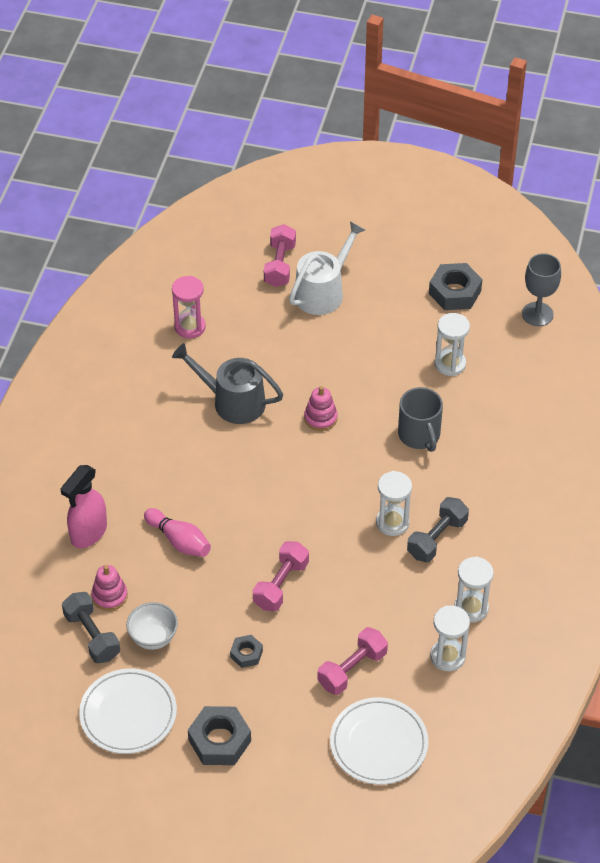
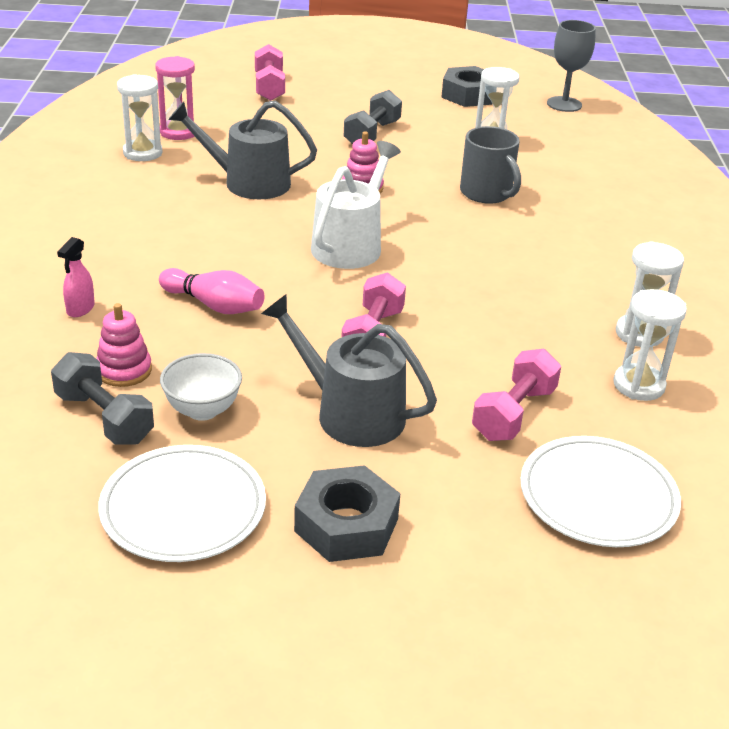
camera: 15 degrees left, 15 degrees down
(88, 533) = (80, 309): pink spray bottle -> pink spray bottle, size x0.54
(246, 654) = (351, 413): grey nut -> grey watering can
(323, 292) = (325, 102): white watering can -> white watering can (350, 245)
(392, 522) = (493, 265): white hourglass -> white hourglass (142, 153)
(437, 538) = (557, 274): grey dumbbell -> grey dumbbell (372, 134)

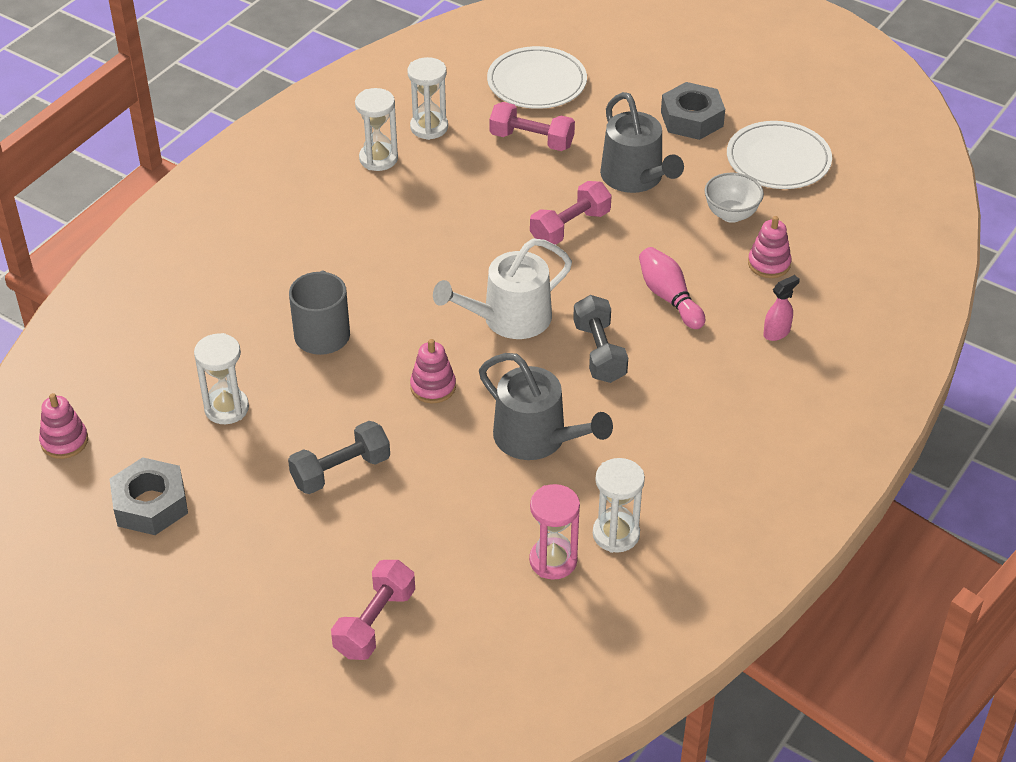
camera: 145 degrees left, 10 degrees up
(104, 418) = (799, 232): grey dumbbell -> grey dumbbell (599, 352)
(514, 413) = (531, 140): pink dumbbell -> pink dumbbell turned 45 degrees clockwise
(564, 104) = (64, 441): grey goblet -> pink stacking toy

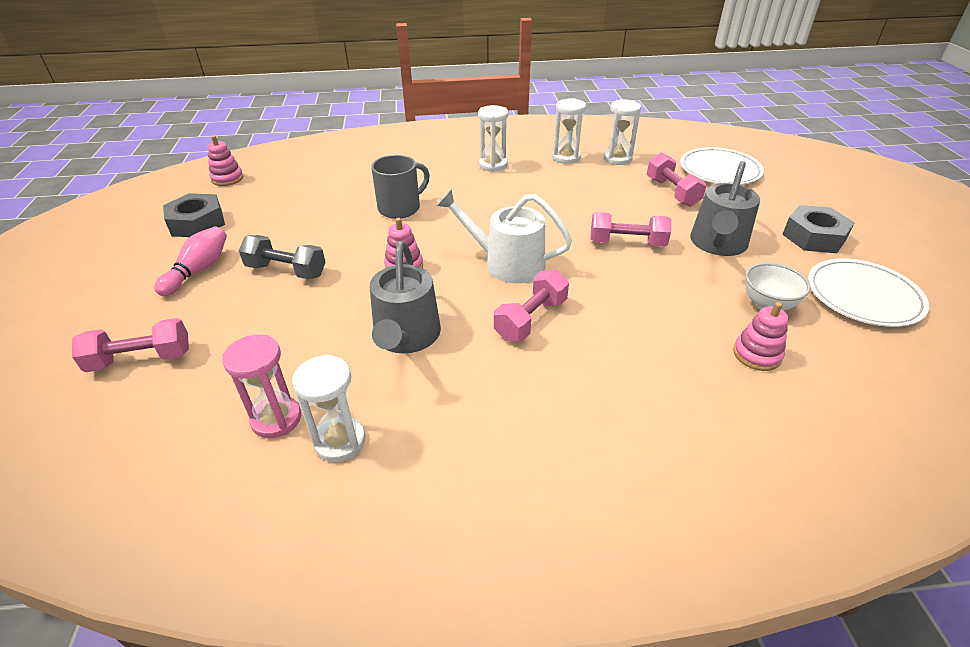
camera: 50 degrees right, 5 degrees down
(226, 408) = (302, 209): white hourglass -> white hourglass (493, 165)
(599, 352) = (531, 319): grey dumbbell -> pink dumbbell
(669, 297) = (635, 322): pink bowling pin -> pink bowling pin (198, 270)
(777, 333) = (693, 406): pink spray bottle -> none

